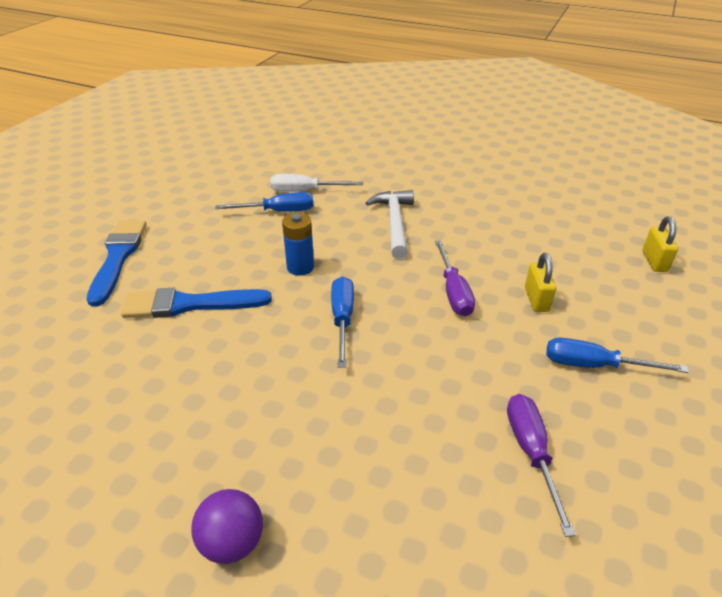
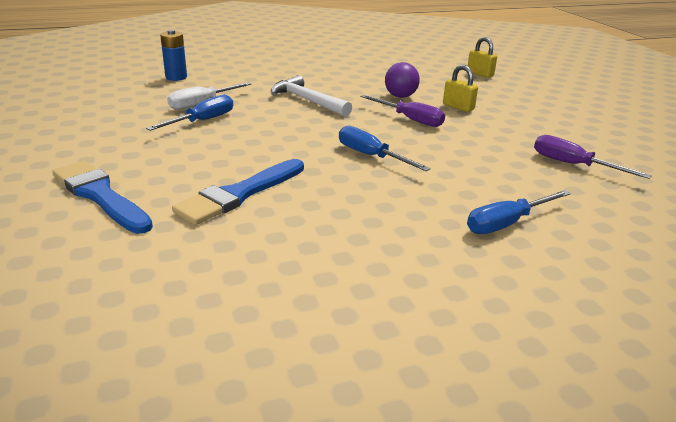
camera: 45 degrees left, 10 degrees down
(232, 542) = (524, 281): purple ball -> purple ball (400, 96)
(300, 267) = (287, 143): blue battery -> blue battery (176, 77)
(594, 365) = (533, 122): blue screwdriver -> blue screwdriver (507, 223)

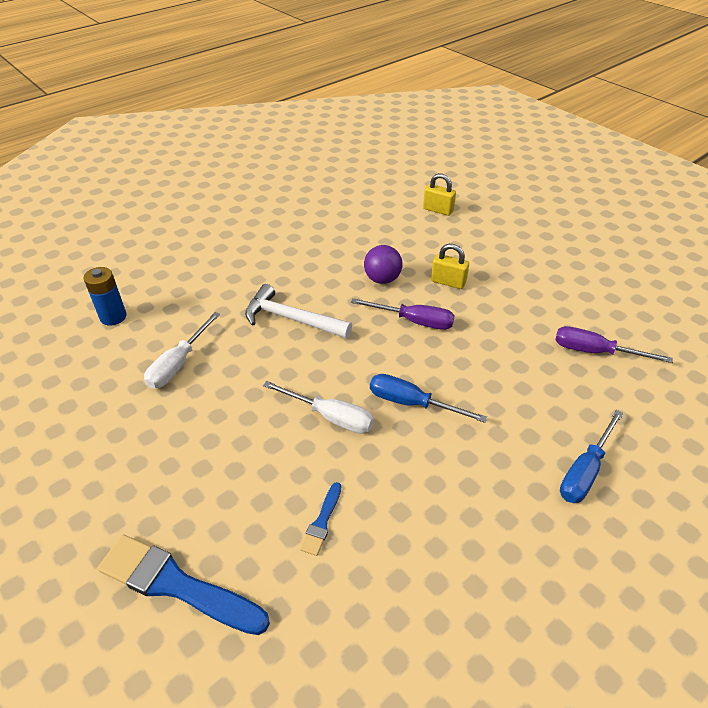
camera: 20 degrees left, 15 degrees up
(202, 121) = (200, 398): blue screwdriver -> none
(240, 194) = (322, 521): blue brush -> blue brush, size x0.48
(295, 148) = (330, 417): none -> white screwdriver

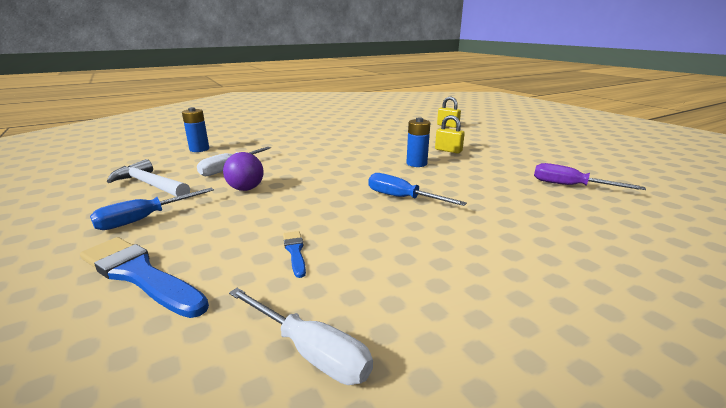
camera: 10 degrees right, 20 degrees down
(291, 319) = (323, 157): white hammer -> white hammer (150, 185)
(322, 521) = (295, 251): blue brush -> blue brush turned 135 degrees clockwise
(330, 417) = (331, 199): white screwdriver -> white screwdriver (310, 351)
(382, 279) = (398, 147): purple ball -> purple ball (246, 189)
(414, 321) = (416, 163): purple screwdriver -> blue battery
(585, 471) = (562, 246): blue screwdriver -> blue screwdriver (144, 219)

